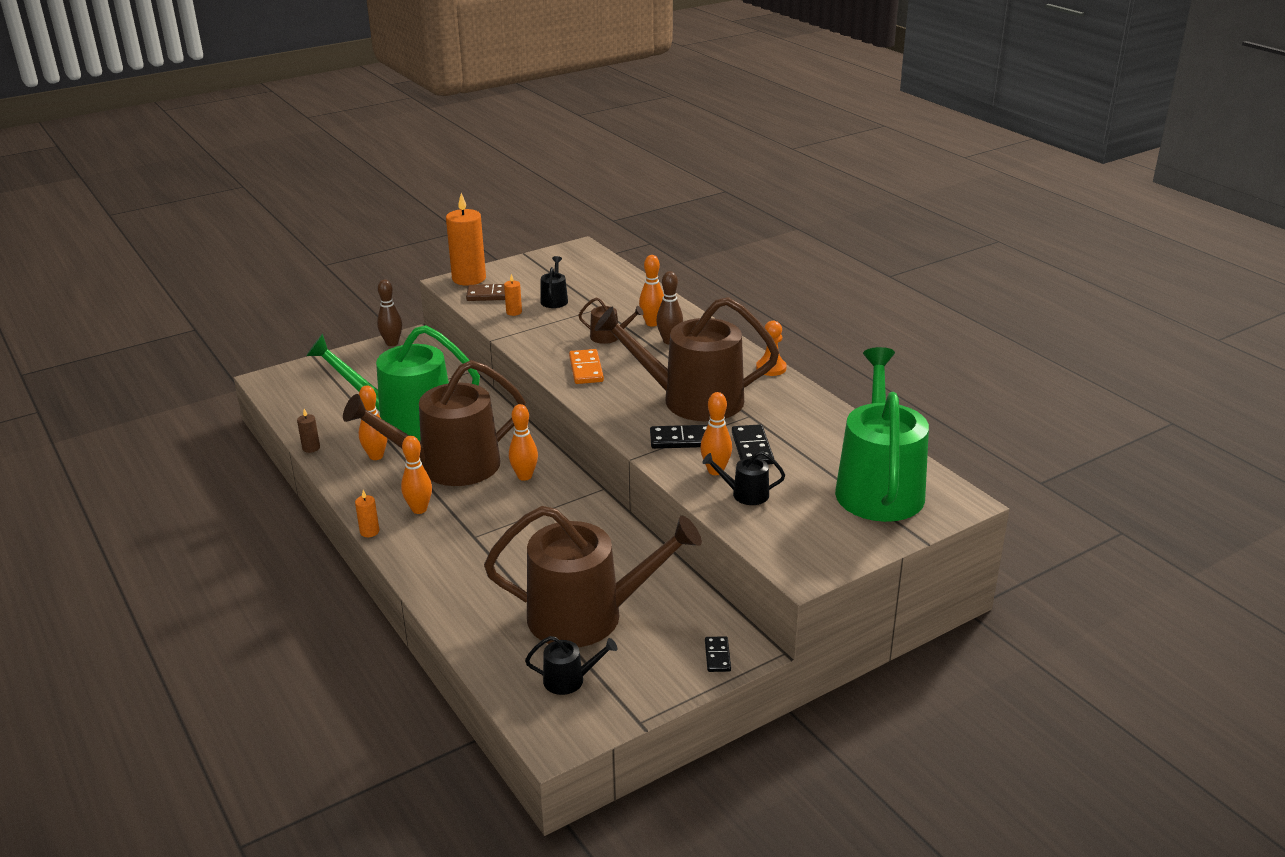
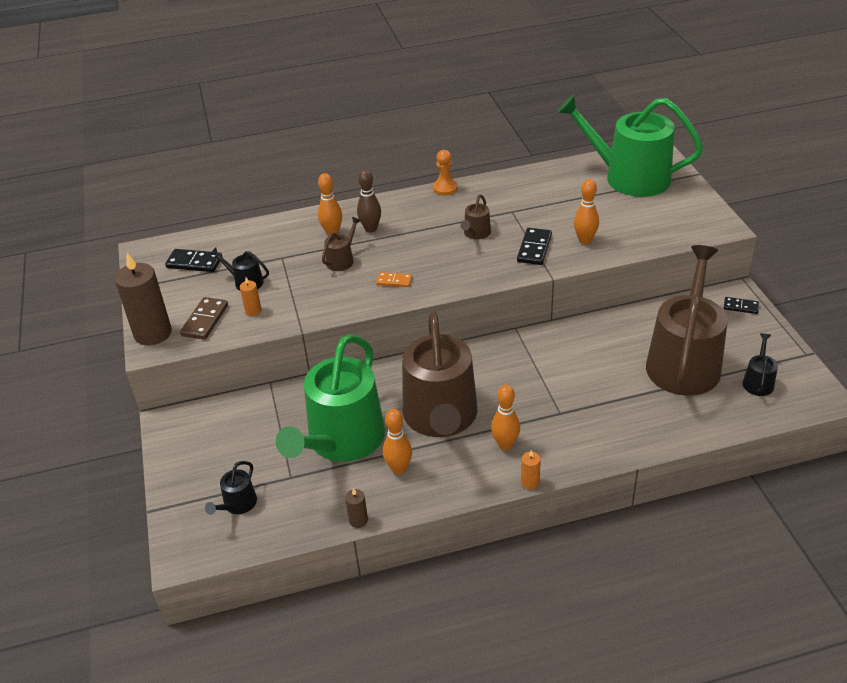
camera: 70 degrees left, 10 degrees up
(392, 343) = (169, 439): brown bowling pin -> none
(469, 278) = (153, 333): orange candle -> brown candle
(524, 476) = (478, 371): orange bowling pin -> none
(586, 369) = (394, 281): orange domino -> orange domino, size x0.63
(692, 400) = (476, 233): brown watering can -> brown watering can, size x0.41
(745, 494) = (621, 233): black watering can -> black watering can (237, 504)
(752, 448) = (559, 218): black domino -> black domino (194, 263)

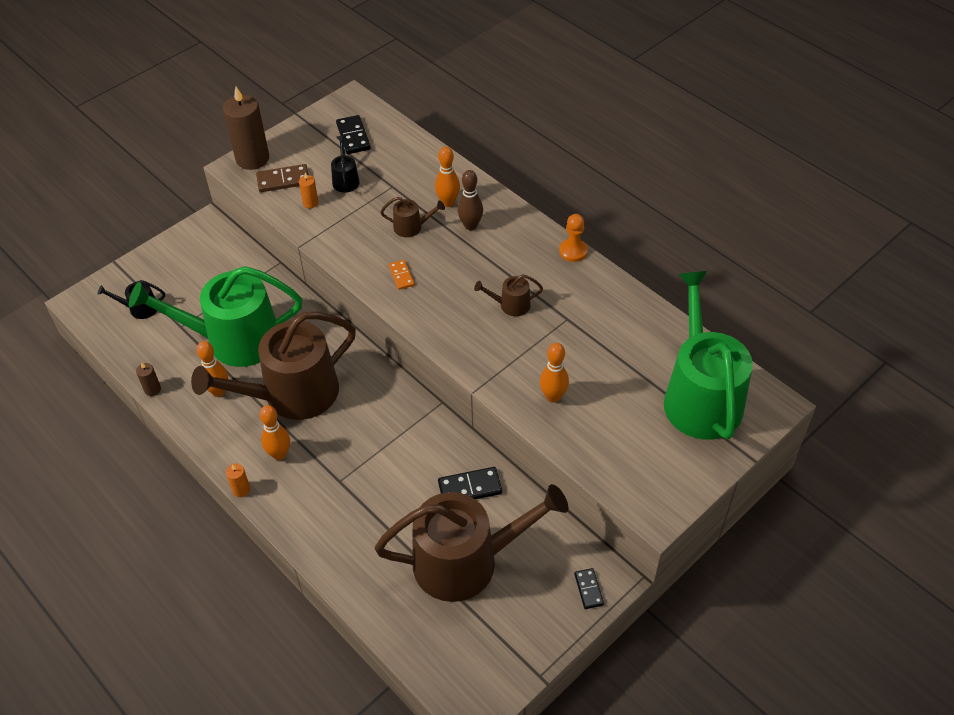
camera: 60 degrees right, 10 degrees up
(534, 248) = (513, 360): black domino -> black domino (470, 487)
(758, 382) = (468, 638): black watering can -> none

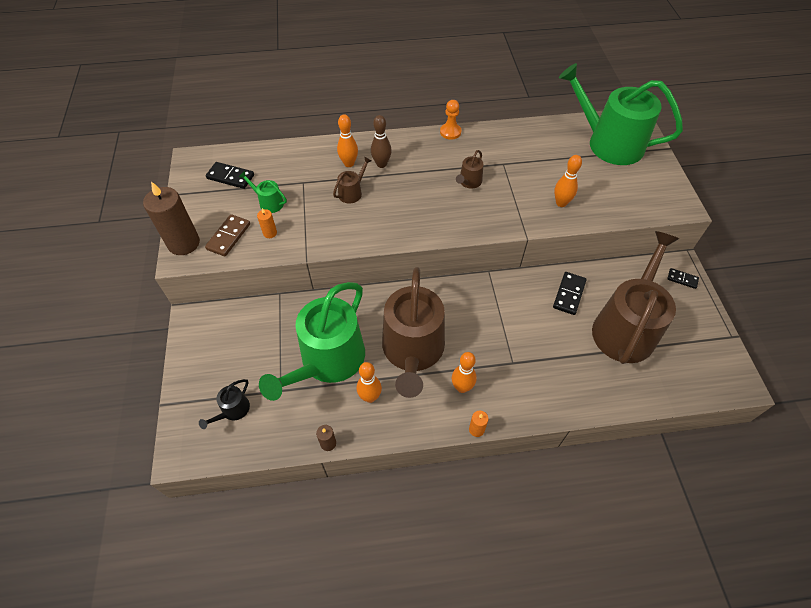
camera: 55 degrees left, 5 degrees up
(345, 180) = (268, 202): black watering can -> green watering can
(401, 276) = (392, 220): orange domino -> none

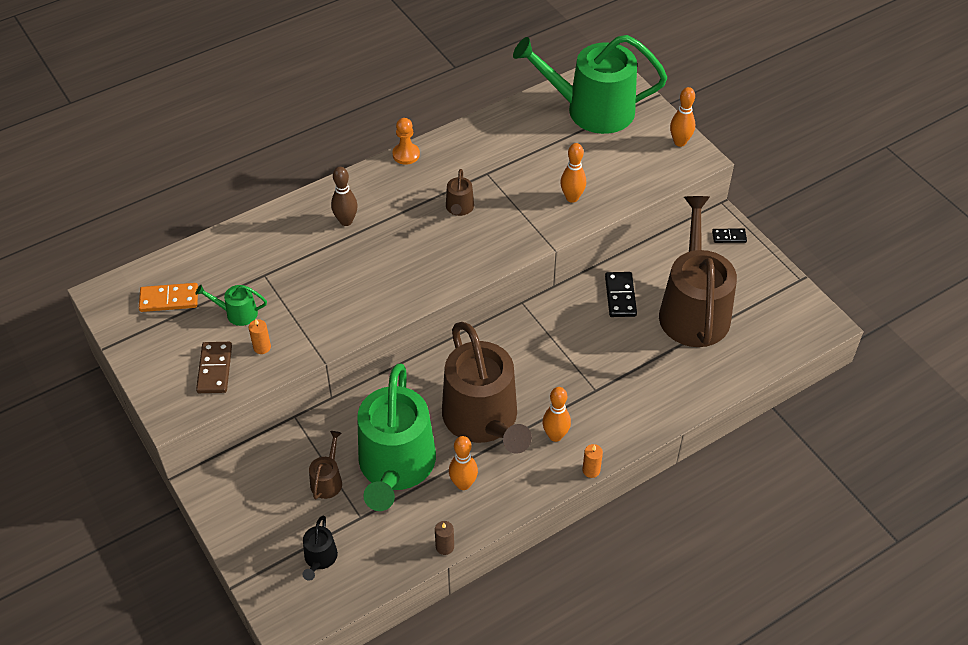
camera: 25 degrees left, 5 degrees down
(184, 243) = (164, 396): brown candle -> none
(230, 177) = (169, 299): black domino -> orange domino
(349, 163) = (306, 233): orange bowling pin -> orange bowling pin (680, 142)
(352, 192) = (331, 266): brown watering can -> brown watering can (327, 480)

